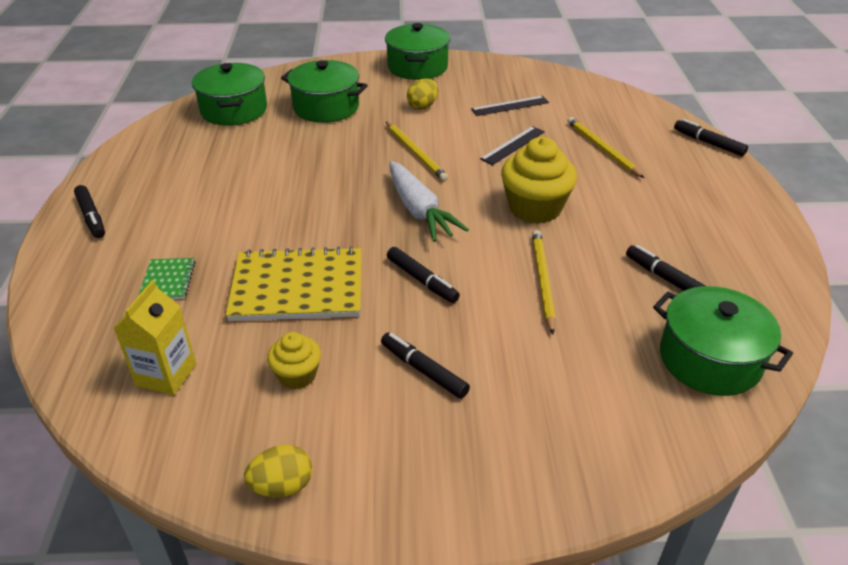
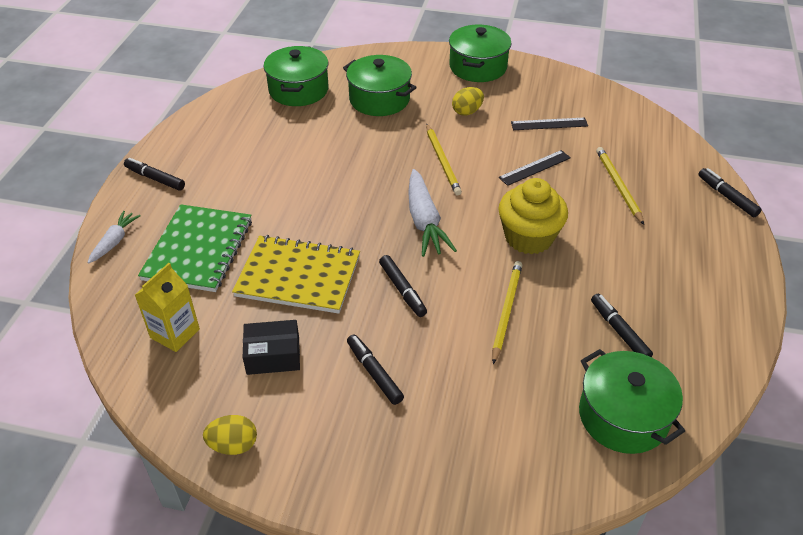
camera: 15 degrees right, 5 degrees up
(59, 289) = (114, 241): none -> white carrot
(91, 217) = (155, 178): black marker -> black marker turned 135 degrees clockwise
(168, 281) = (198, 250): green notebook -> green notebook, size x2.12
(297, 375) = (273, 355): yellow cupcake -> black box

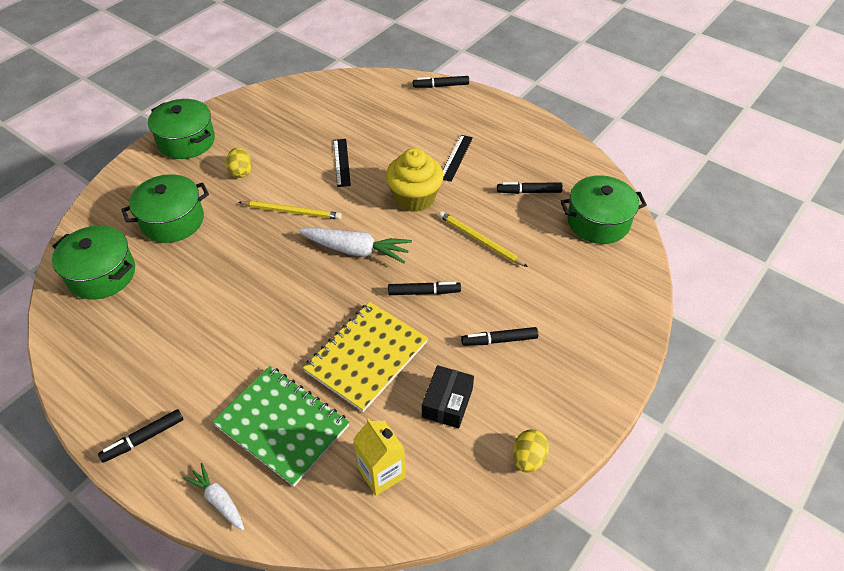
camera: 65 degrees left, 5 degrees up
(549, 124) = (297, 133): black ruler -> black ruler (456, 157)
(618, 186) = (394, 129): yellow pencil -> none

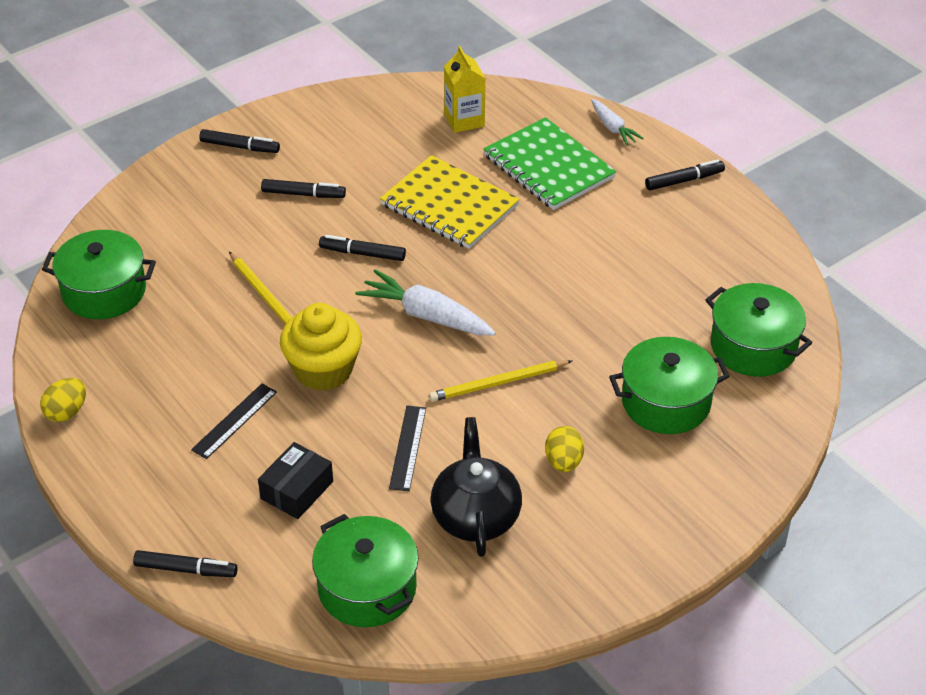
camera: 165 degrees left, 5 degrees down
(186, 141) = (648, 539): green pot -> green pot (367, 588)
(290, 135) = (475, 516): none -> black teapot
(292, 211) = (498, 383): yellow pencil -> yellow pencil turned 45 degrees counterclockwise
(366, 357) = (449, 205): yellow notebook -> yellow notebook turned 75 degrees clockwise
(447, 403) = (382, 155): black box -> black box (297, 490)
(528, 458) = (329, 106): yellow egg -> yellow egg (66, 412)
(529, 192) = (164, 348): black marker -> black marker (240, 147)

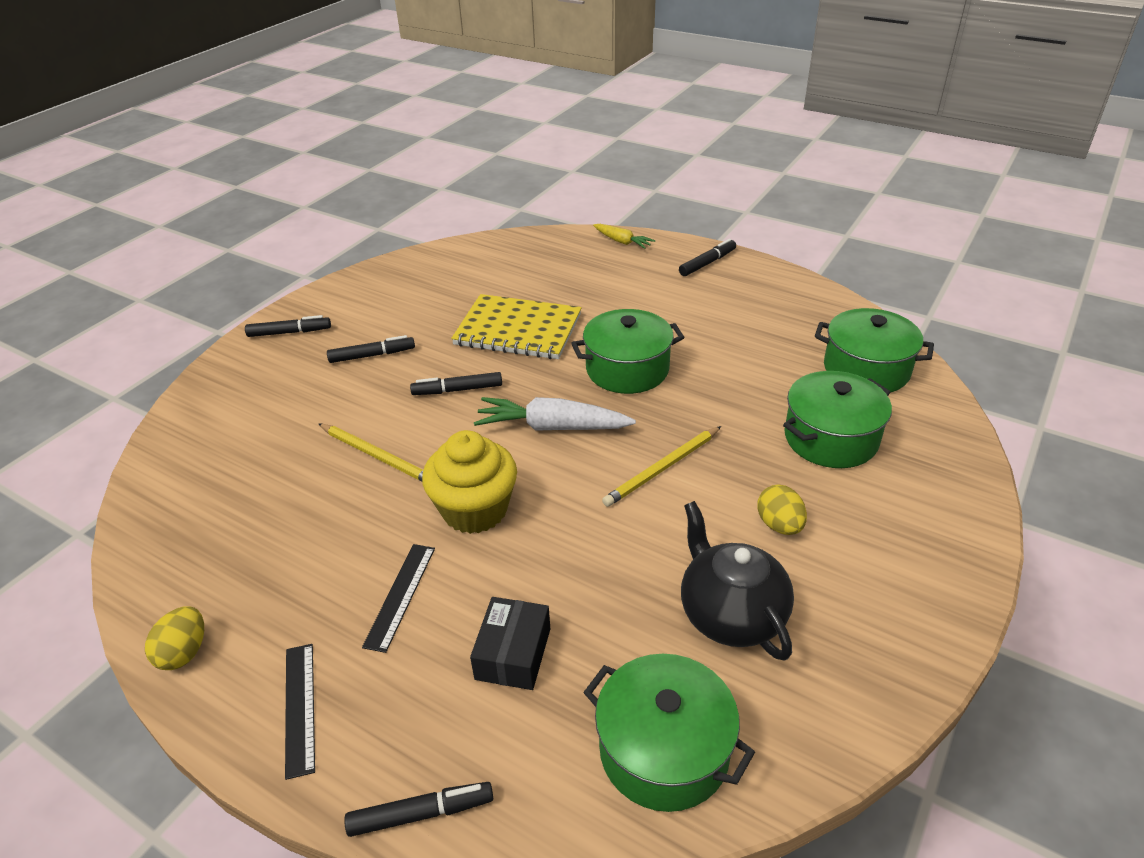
camera: 20 degrees left, 5 degrees down
(104, 291) = (189, 500): green pot -> green pot (627, 369)
(408, 448) = (611, 562): black ruler -> black ruler (300, 707)
(464, 120) = (492, 264): yellow carton -> none
(549, 167) = (587, 280): green notebook -> none
(613, 128) = (622, 242): white carrot -> yellow carrot

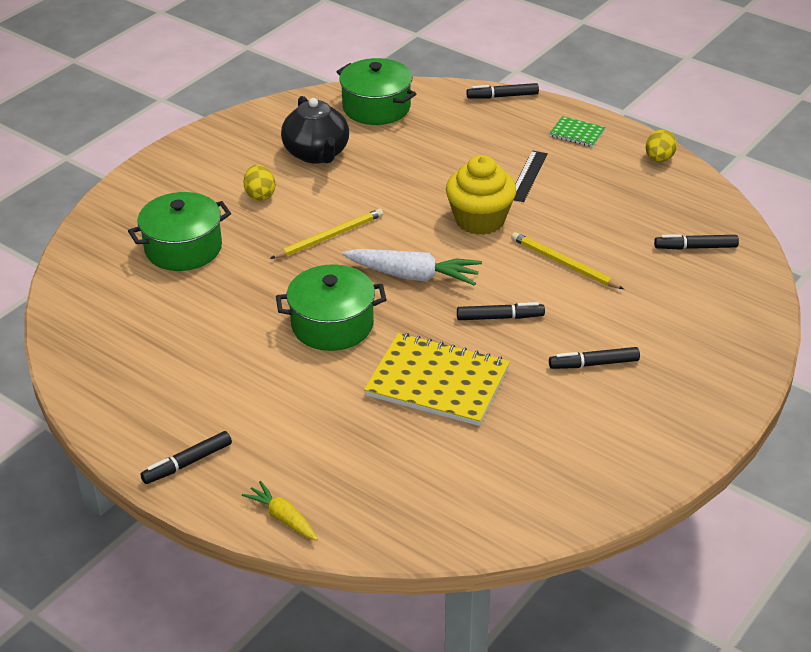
camera: 175 degrees left, 0 degrees up
(289, 332) = (697, 403): black marker -> black marker (695, 247)
(300, 707) = (577, 133): black ruler -> green notebook
(513, 653) = (454, 146): black box -> none
(866, 369) = (107, 305): green pot -> none

